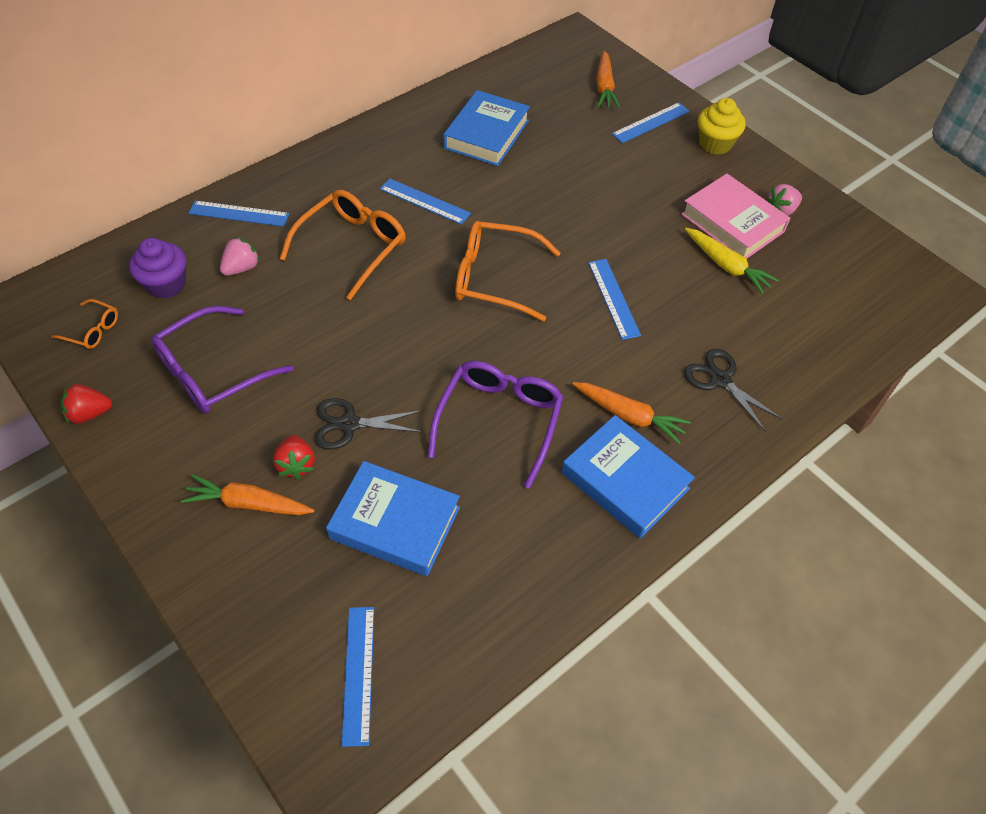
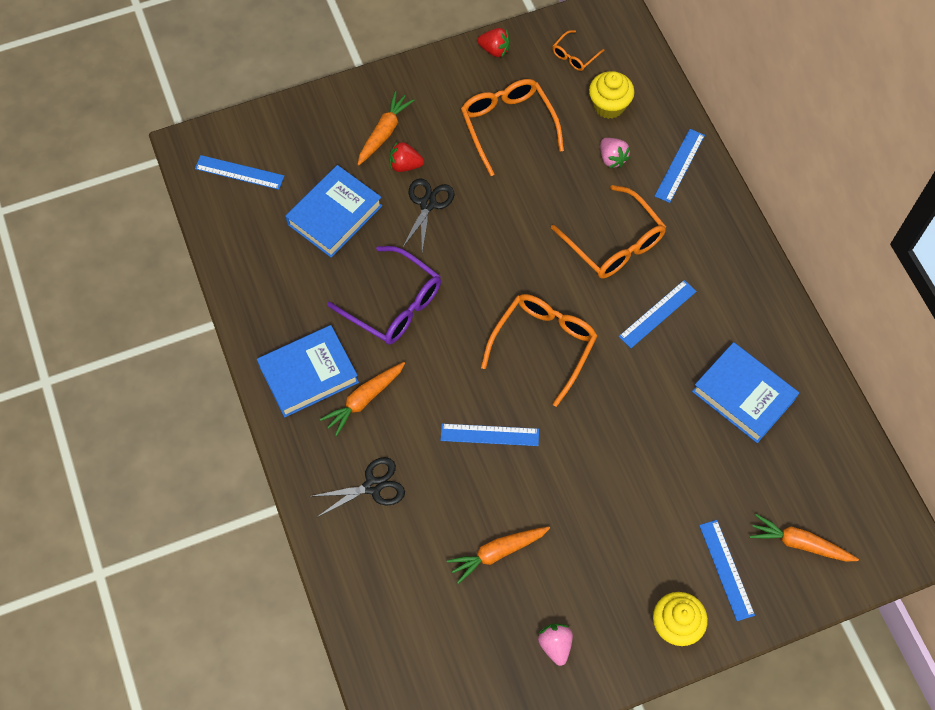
camera: 110 degrees right, 10 degrees up
(90, 413) = (494, 50): red strawberry -> red strawberry turned 105 degrees clockwise
(166, 284) = (609, 106): purple cupcake -> yellow cupcake
(213, 371) = (508, 126): purple glasses -> orange glasses
(726, 266) = (497, 553): yellow carrot -> orange carrot
(732, 223) = (552, 586): pink book -> none

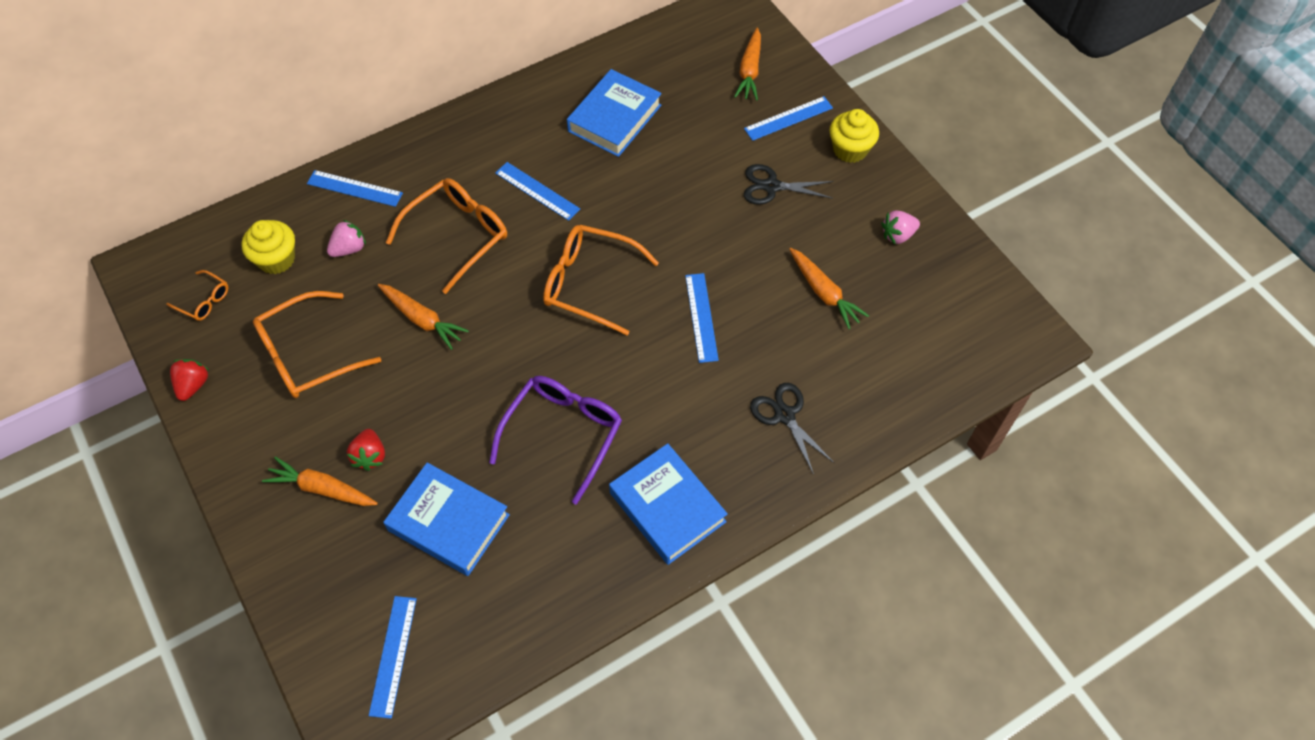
camera: 100 degrees left, 5 degrees down
(364, 400) = (687, 443): orange carrot -> orange carrot (422, 319)
(428, 204) = (424, 422): black scissors -> black scissors (771, 186)

